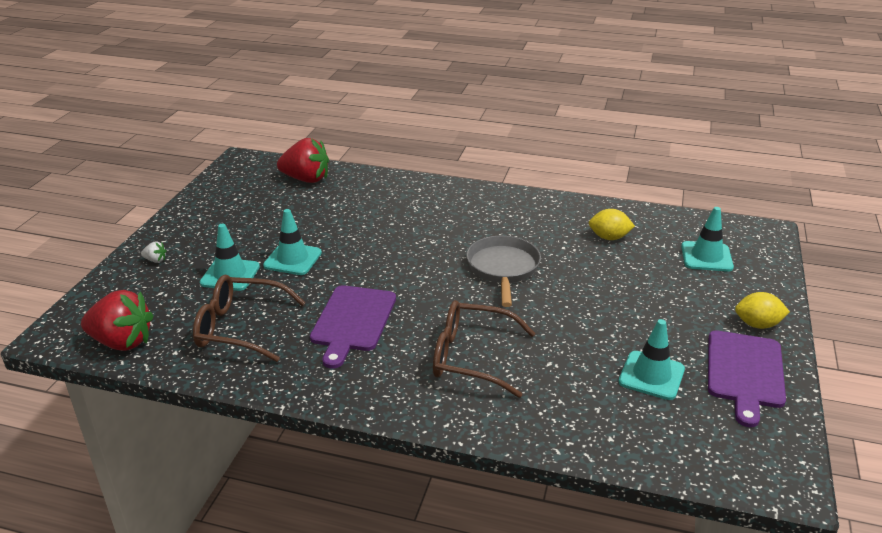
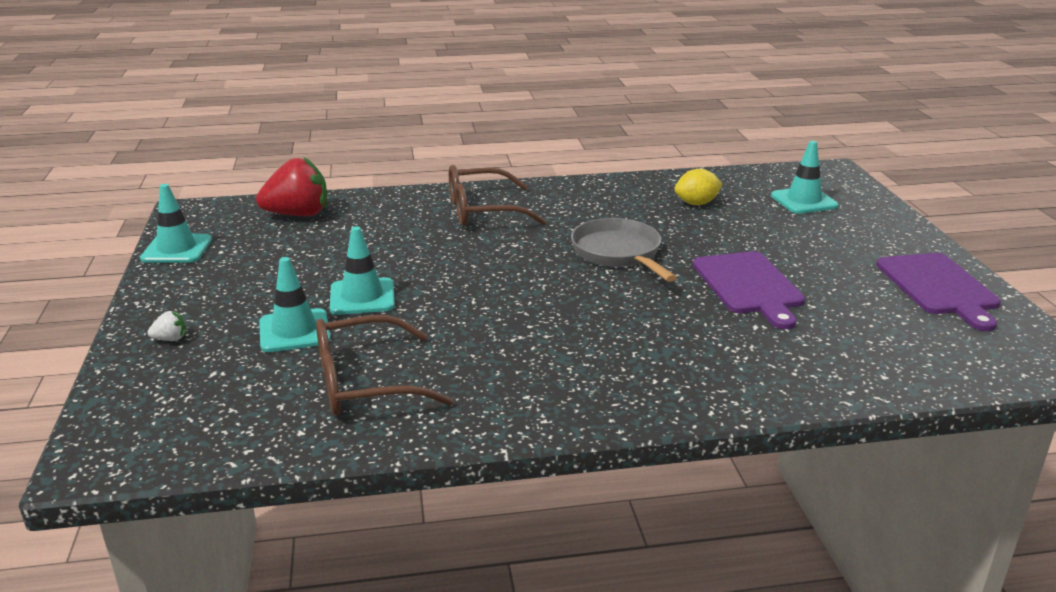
camera: 25 degrees left, 5 degrees down
(122, 342) = (211, 441): red strawberry -> none
(352, 321) = (501, 341): purple cutting board -> purple cutting board (749, 286)
(471, 357) = (670, 342): brown glasses -> brown glasses (482, 211)
(651, 375) = (862, 311): turquoise traffic cone -> turquoise traffic cone (177, 249)
(757, 324) = (907, 246): yellow lemon -> none

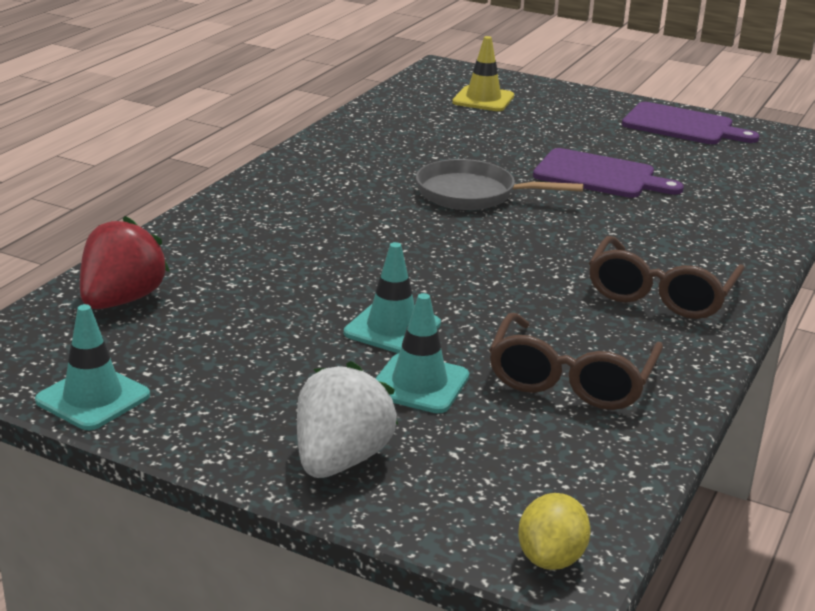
camera: 55 degrees left, 0 degrees up
(170, 339) = (341, 460): white strawberry -> white strawberry, size x2.45
(482, 211) = (285, 212): brown glasses -> brown glasses (660, 294)
(696, 203) = (424, 132): yellow lemon -> yellow lemon (551, 558)
(804, 201) = (483, 99): turquoise traffic cone -> yellow traffic cone

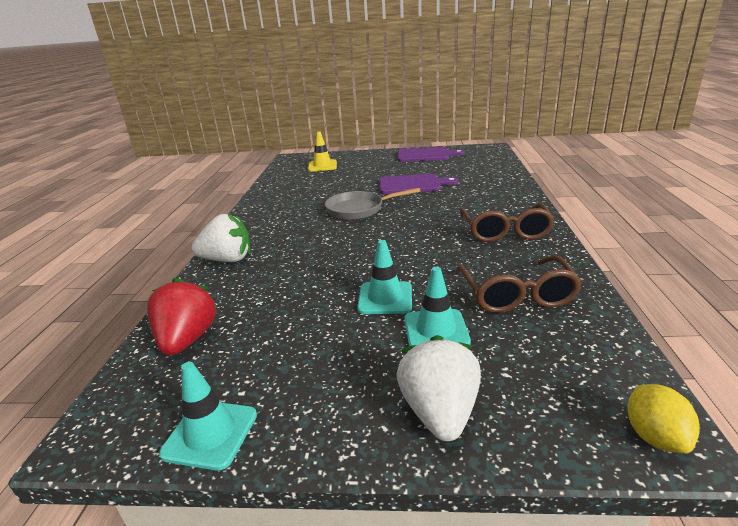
camera: 20 degrees left, 0 degrees up
(229, 216) = (227, 260): none -> white strawberry

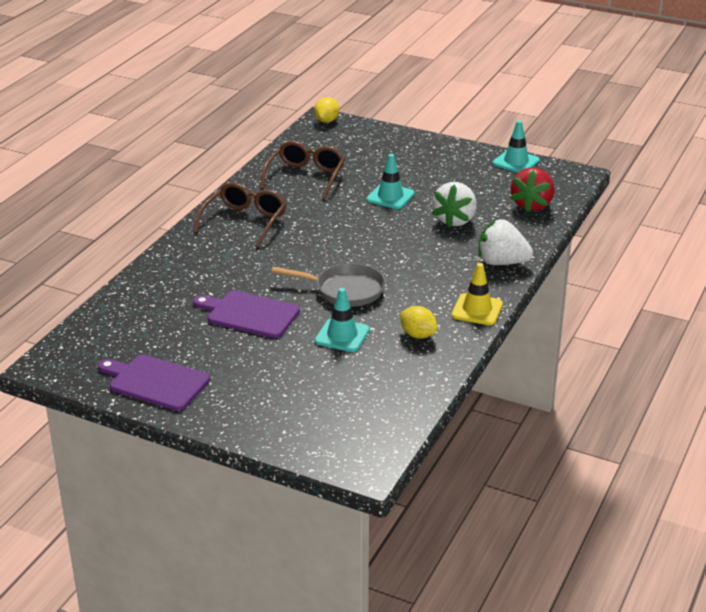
camera: 160 degrees left, 5 degrees up
(287, 200) = (418, 335): none -> yellow lemon
(322, 166) = (328, 410): yellow traffic cone -> yellow traffic cone (477, 310)
(436, 330) = (375, 172): turquoise traffic cone -> turquoise traffic cone (342, 335)
(439, 412) = (405, 145): white strawberry -> white strawberry (455, 220)

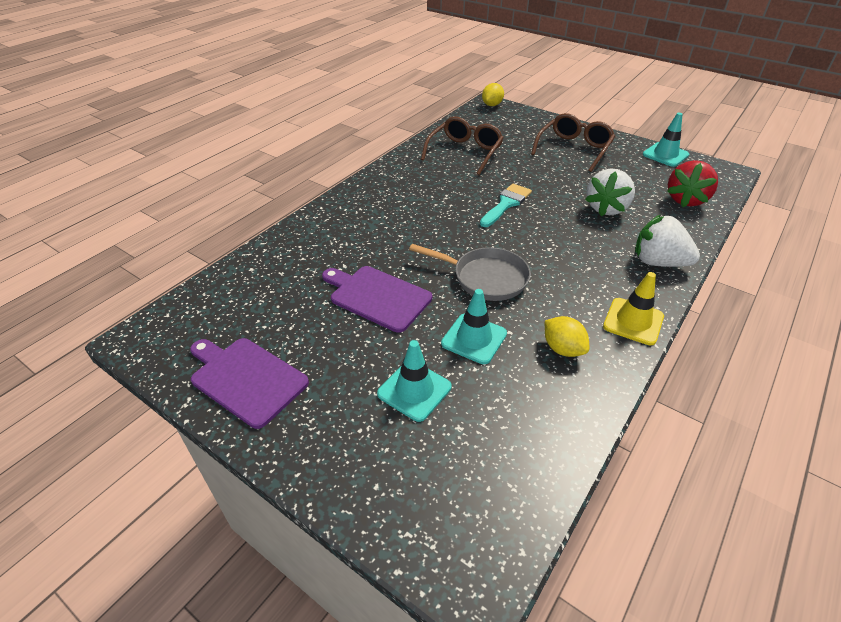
camera: 10 degrees right, 10 degrees up
(245, 221) = (399, 190): brown glasses -> brown glasses (574, 149)
(356, 225) = (506, 204): none -> turquoise brush
(390, 197) = (542, 178): turquoise traffic cone -> turquoise traffic cone (414, 390)

